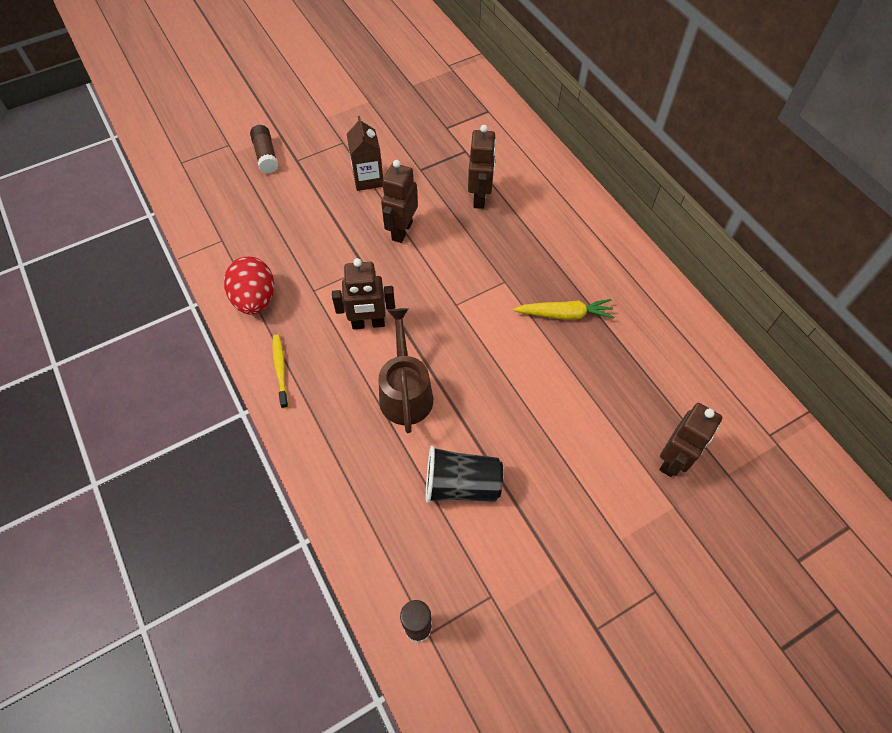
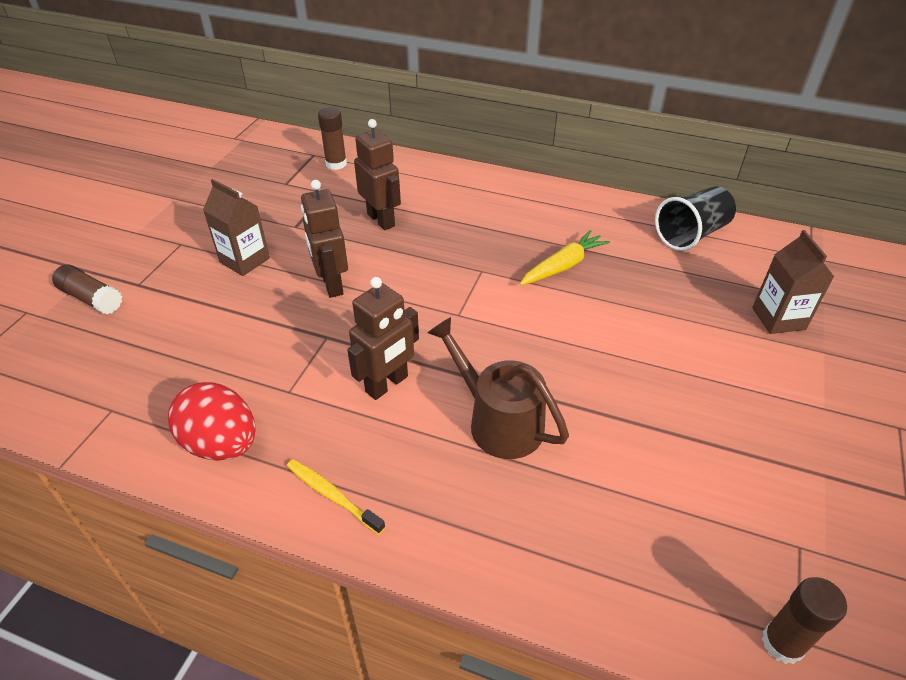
camera: 40 degrees left, 15 degrees down
(461, 485) = (650, 466): black cup -> black cup (691, 234)
(495, 129) = (336, 164): none -> brown glue stick
(673, 460) = (778, 318): brown robot -> brown carton

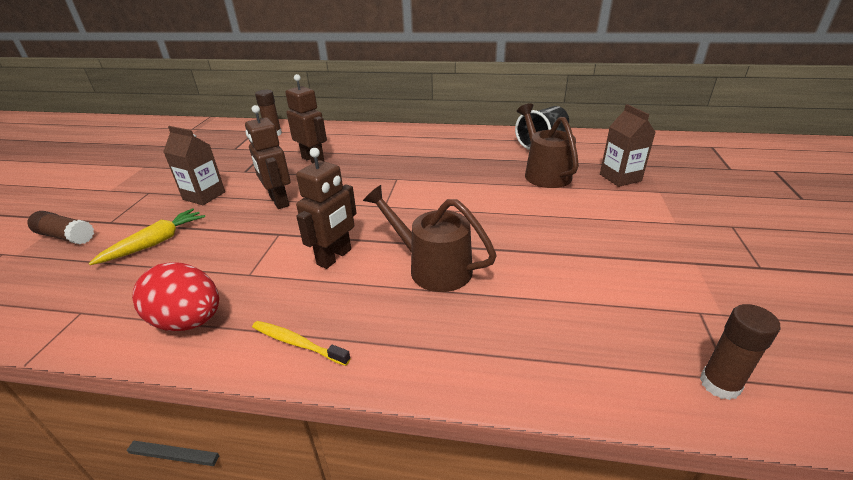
camera: 10 degrees left, 10 degrees down
(563, 266) = (457, 168): yellow carrot -> yellow carrot (156, 242)
(677, 293) = (544, 173): none -> brown watering can

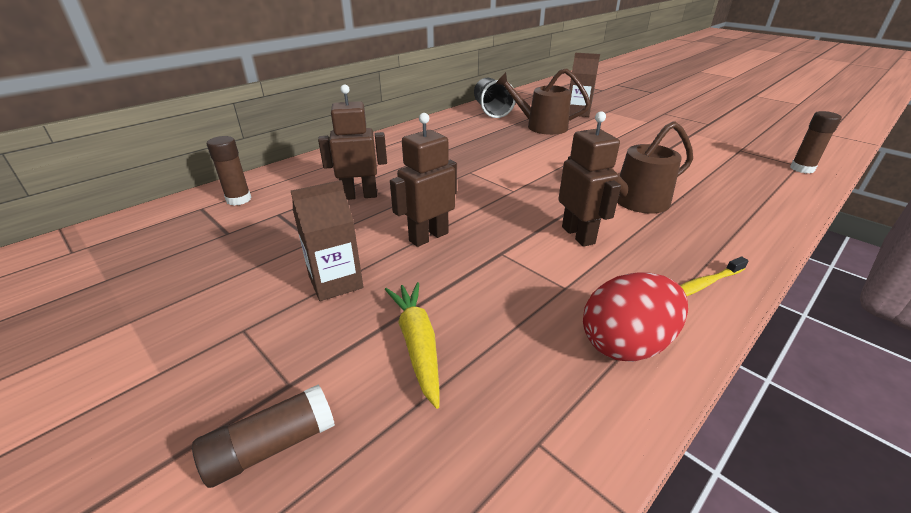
camera: 55 degrees left, 0 degrees up
(278, 201) = (428, 237): brown robot -> brown robot turned 135 degrees clockwise

